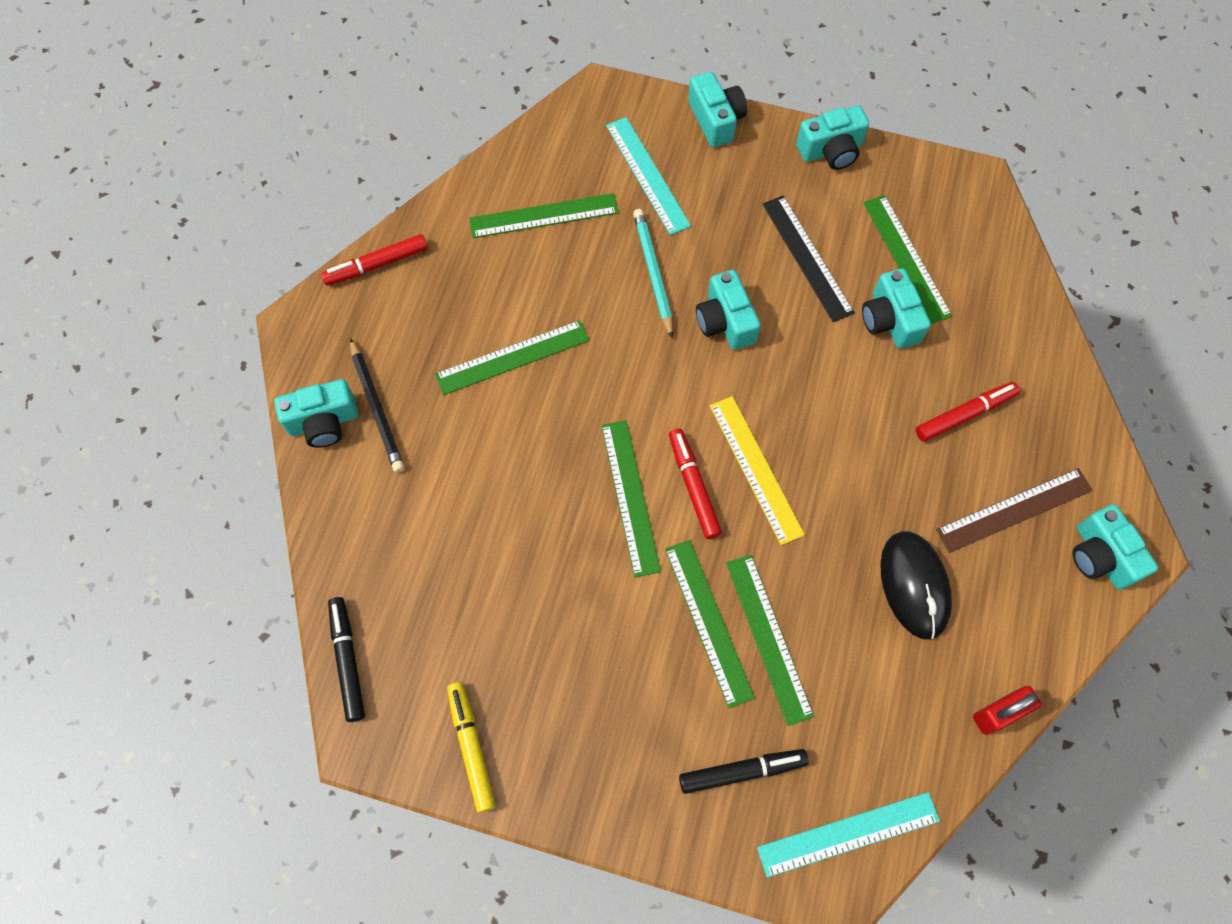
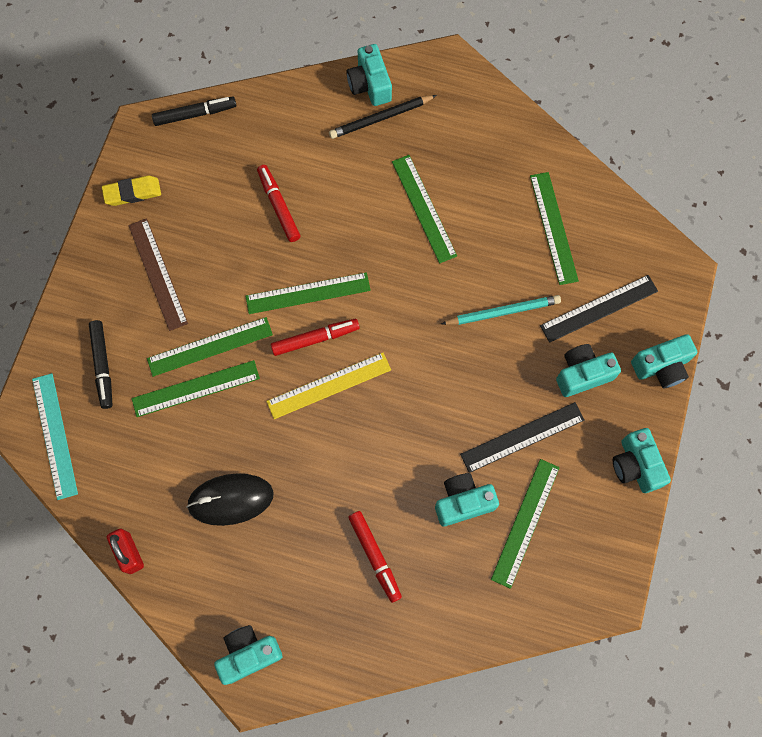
camera: 90 degrees right, 5 degrees up
(376, 265) = (502, 109): red marker -> red marker (279, 206)
(471, 747) = (132, 192): yellow marker -> yellow eraser
(647, 175) = (599, 308): turquoise ruler -> black ruler
(725, 321) = (458, 367): turquoise camera -> turquoise camera (582, 374)
(906, 258) = (525, 522): green ruler -> green ruler turned 45 degrees counterclockwise
(1014, 510) = (290, 587): brown ruler -> brown ruler (157, 274)

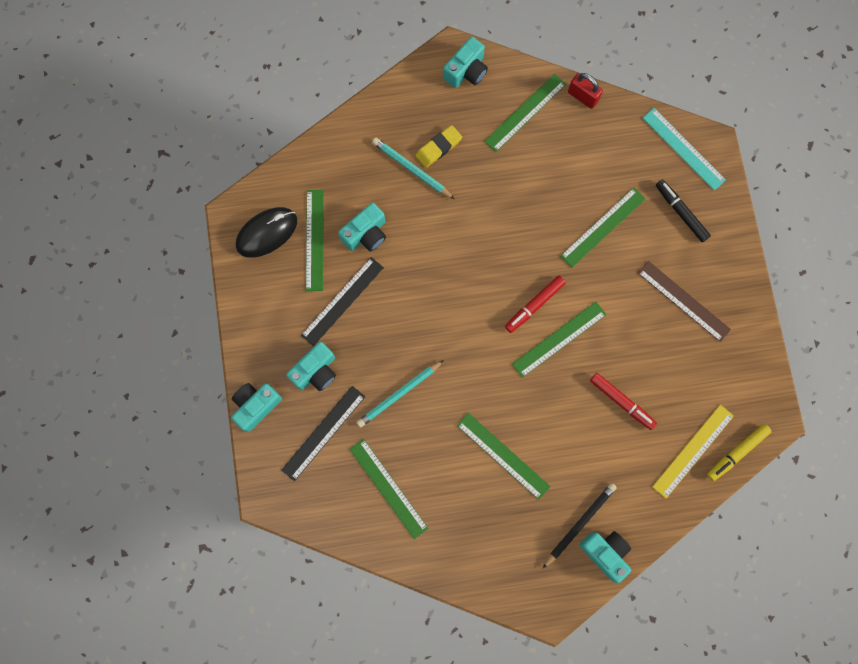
camera: 155 degrees right, 5 degrees up
(132, 192) = (744, 358): yellow eraser -> yellow eraser (438, 148)
(195, 114) = (737, 452): black marker -> yellow marker
(210, 347) = (610, 263): green ruler -> green ruler (525, 112)
(230, 499) = (533, 162): black mouse -> black mouse (267, 233)
(329, 385) = (505, 274): yellow ruler -> yellow ruler (693, 451)
(375, 557) = (411, 169): red marker -> turquoise pencil
(635, 465) = (248, 318): turquoise camera -> none

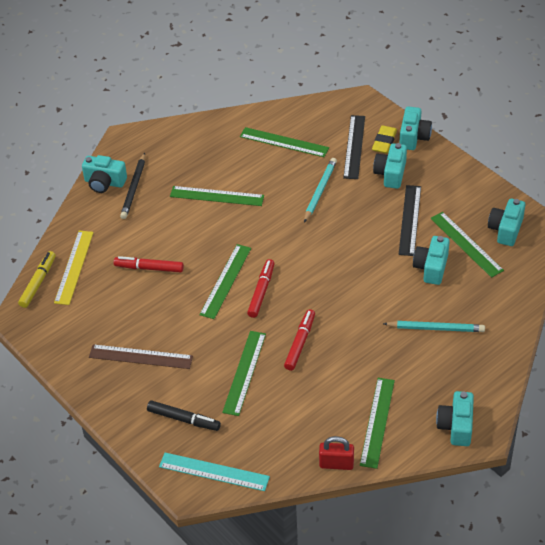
camera: 150 degrees right, 30 degrees down
(267, 233) = (505, 229): black mouse -> turquoise camera
(438, 148) = (427, 355): yellow eraser -> yellow eraser (384, 142)
(536, 227) = (300, 343): none -> red marker

